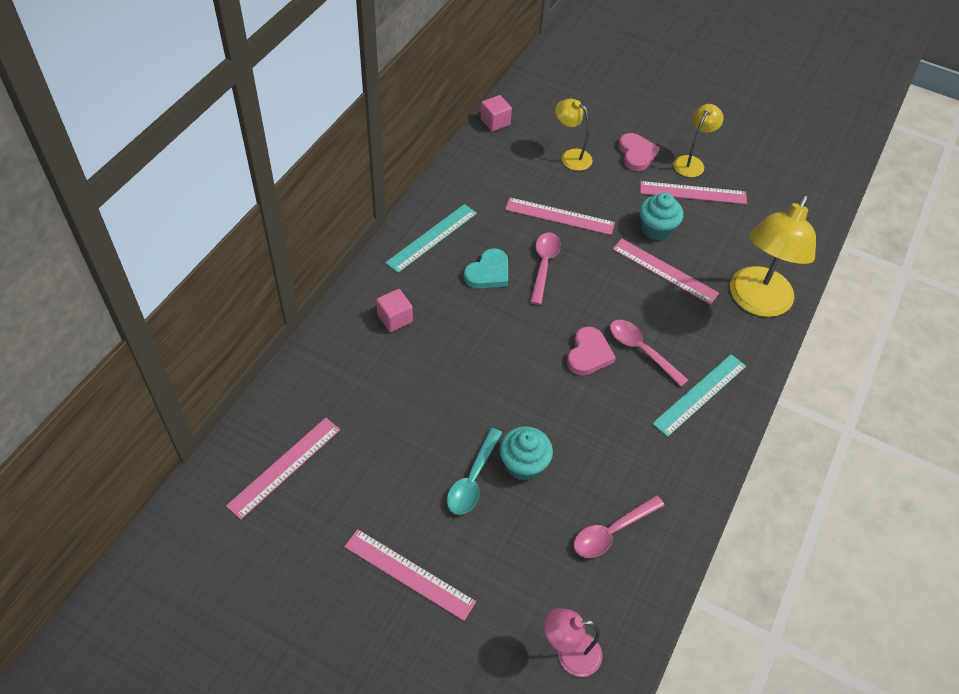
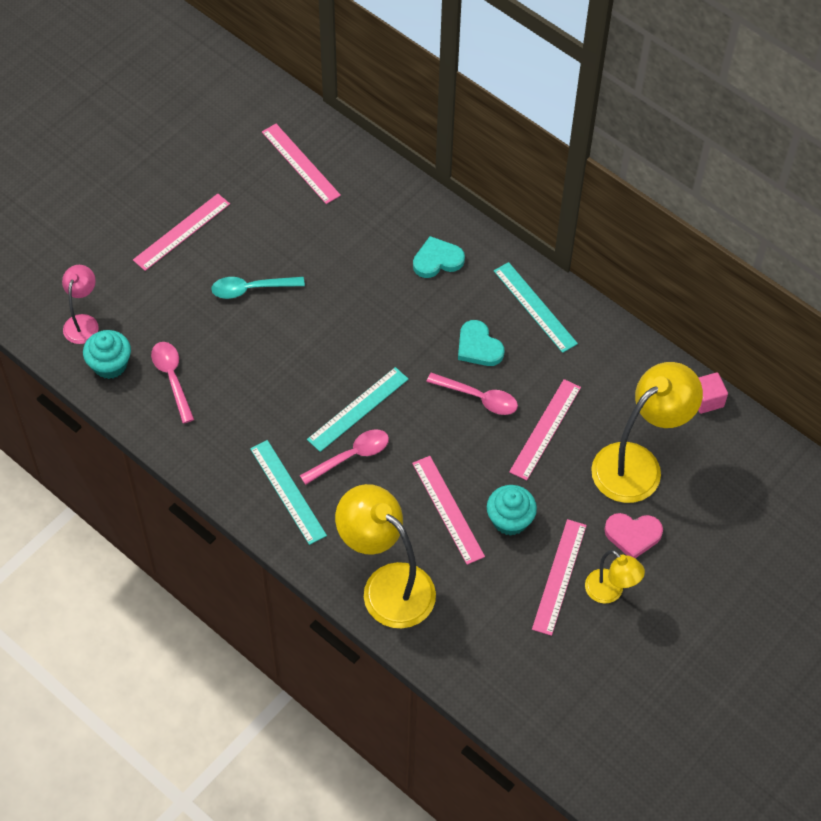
camera: 105 degrees right, 5 degrees up
(395, 318) = (437, 260): pink cube -> turquoise heart
(472, 479) = (251, 289): turquoise spoon -> turquoise spoon turned 45 degrees counterclockwise
(523, 464) = (255, 329): turquoise cupcake -> turquoise cupcake (110, 365)
(571, 156) = (637, 464): yellow lamp -> yellow lamp, size x1.88
(588, 354) = (358, 409): pink heart -> turquoise ruler
(664, 271) = (448, 509): pink ruler -> pink ruler turned 75 degrees counterclockwise

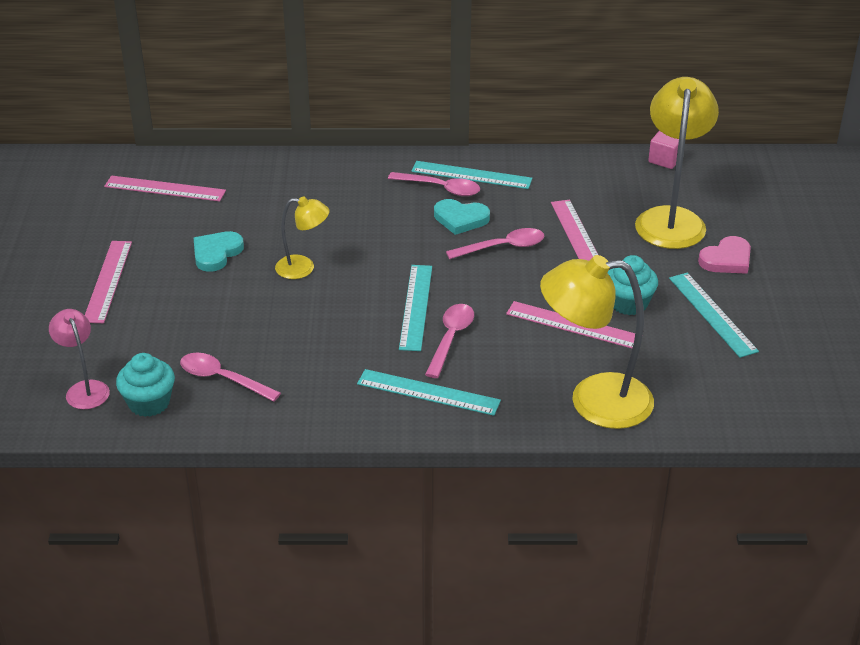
camera: 40 degrees left, 20 degrees down
(251, 289) = (221, 283): turquoise spoon -> none
(437, 260) = (358, 187): turquoise heart -> turquoise heart (216, 253)
(497, 304) = (440, 188): none -> pink spoon
(559, 576) = (712, 314): pink ruler -> turquoise ruler
(610, 592) = (760, 300): yellow lamp -> yellow lamp (303, 268)

